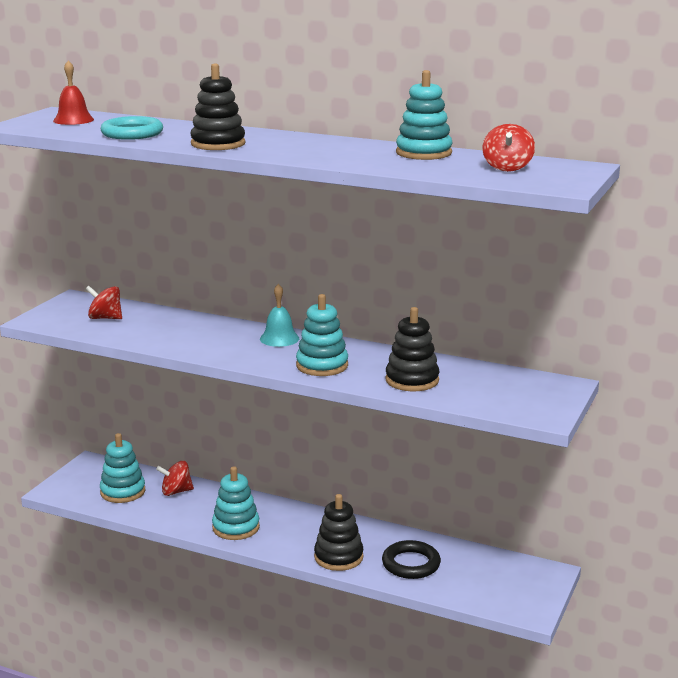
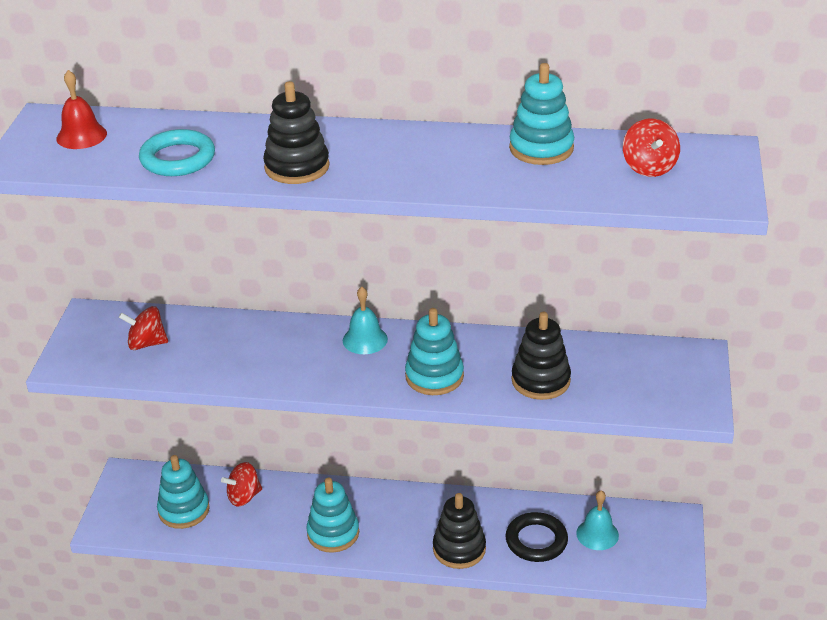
camera: 15 degrees left, 15 degrees up
(469, 569) = (597, 534): none -> turquoise bell

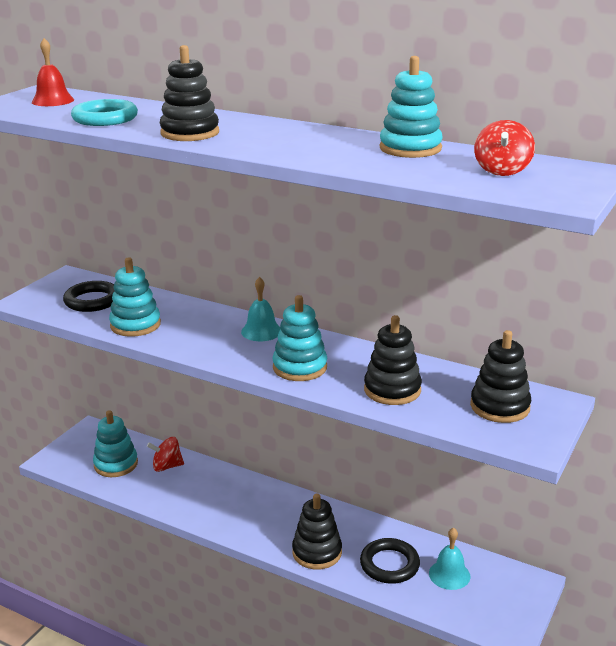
camera: 20 degrees right, 10 degrees down
(146, 343) = (92, 301): red spinning top -> black ring
(333, 533) = (219, 511): turquoise stacking toy -> turquoise stacking toy (135, 325)
(649, 374) = (500, 406): none -> black stacking toy

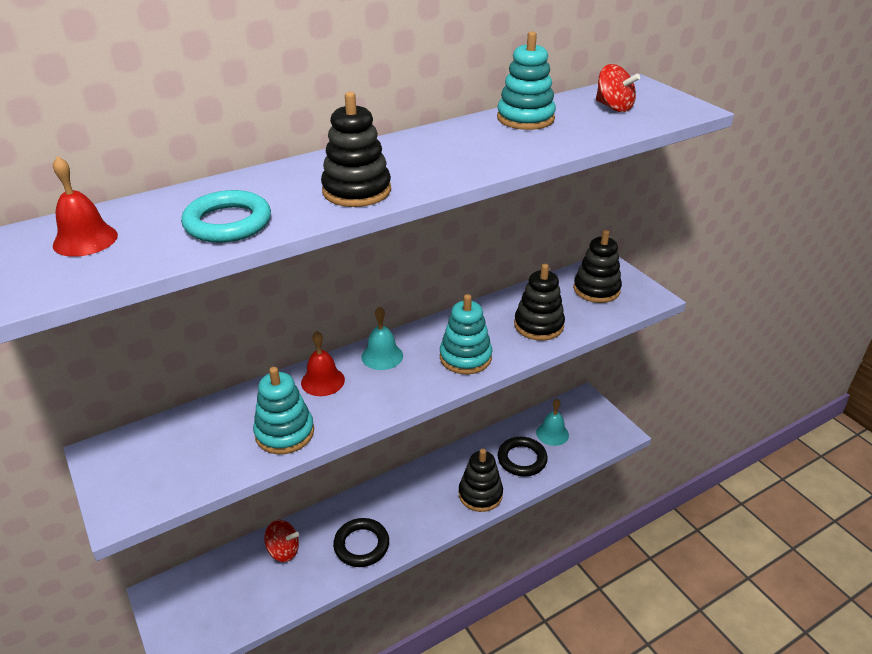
camera: 60 degrees left, 10 degrees up
(92, 301) = (190, 450): black ring -> black ring (361, 545)
(116, 464) = (241, 592): turquoise stacking toy -> none
(167, 466) = (283, 550): red spinning top -> red spinning top turned 105 degrees counterclockwise
(206, 319) = (322, 381): none -> red bell

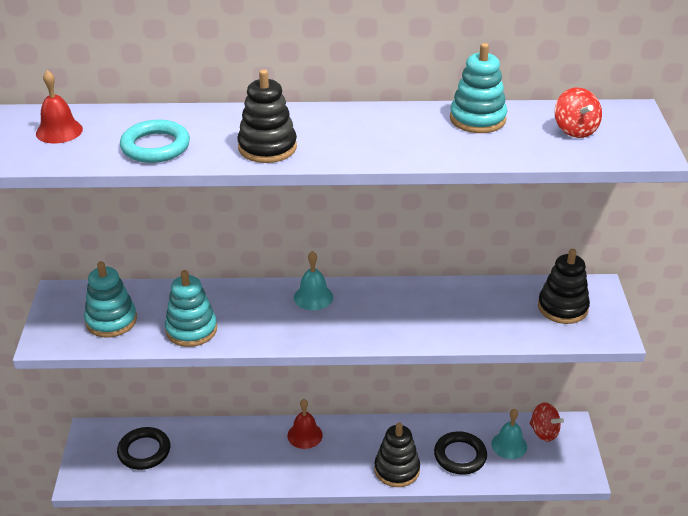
camera: 30 degrees right, 0 degrees up
(283, 550) = (201, 442): red spinning top -> red spinning top (544, 432)
(322, 381) = (250, 300): red bell -> red bell (305, 435)
(361, 545) = (264, 465): black ring -> black ring (144, 451)
(465, 357) = (382, 324): turquoise stacking toy -> turquoise stacking toy (111, 321)
(538, 325) = (473, 321): black stacking toy -> none

